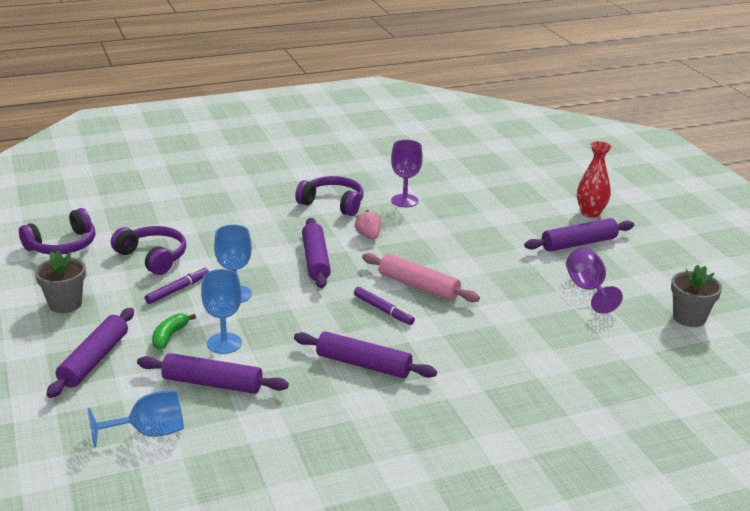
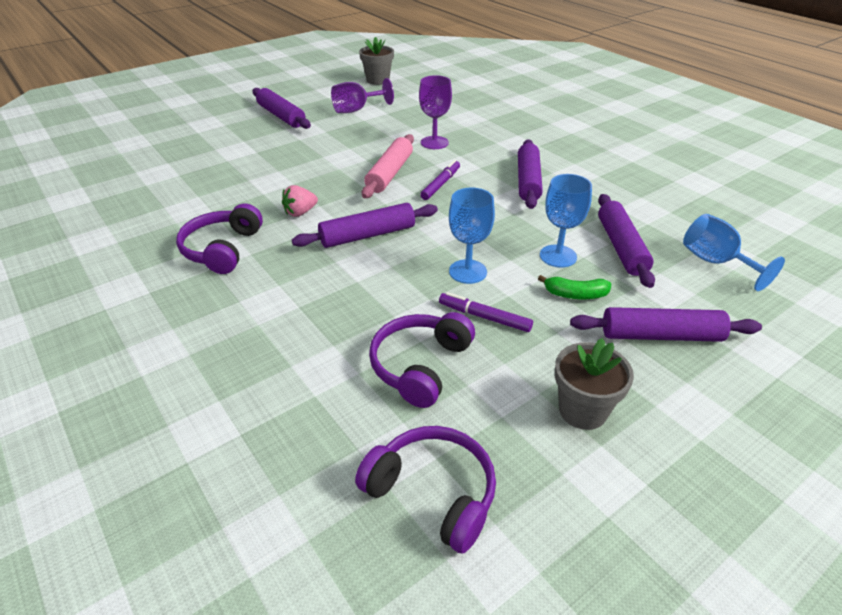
camera: 105 degrees left, 10 degrees up
(404, 201) = (207, 203): purple goblet -> purple goblet (434, 143)
(590, 213) = (221, 114): red vase -> none

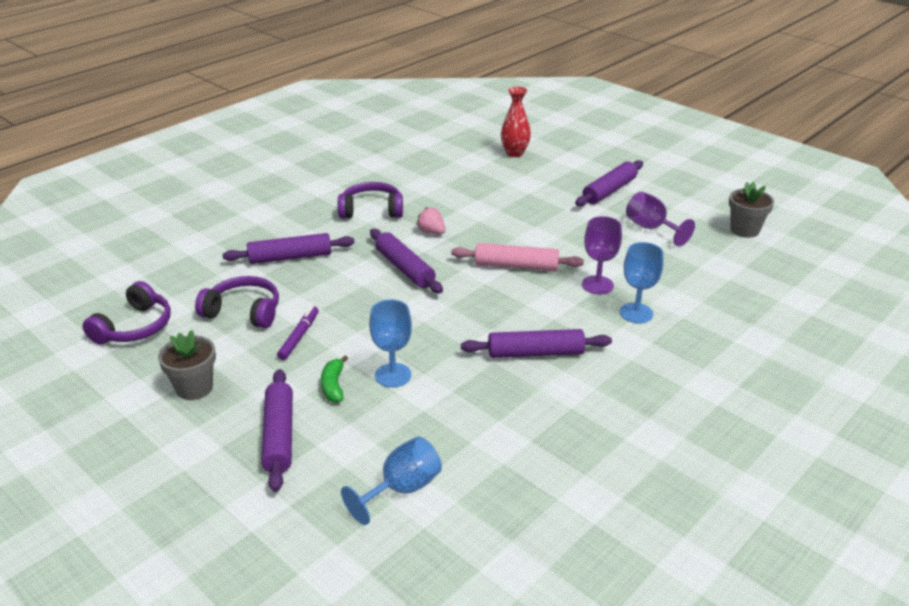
camera: 80 degrees right, 5 degrees down
(164, 148) = (514, 153): none -> red vase
(440, 184) = (506, 297): purple marker -> none
(468, 271) = (360, 324): blue goblet -> blue goblet (636, 313)
(621, 247) = (418, 418): purple rolling pin -> purple rolling pin (290, 257)

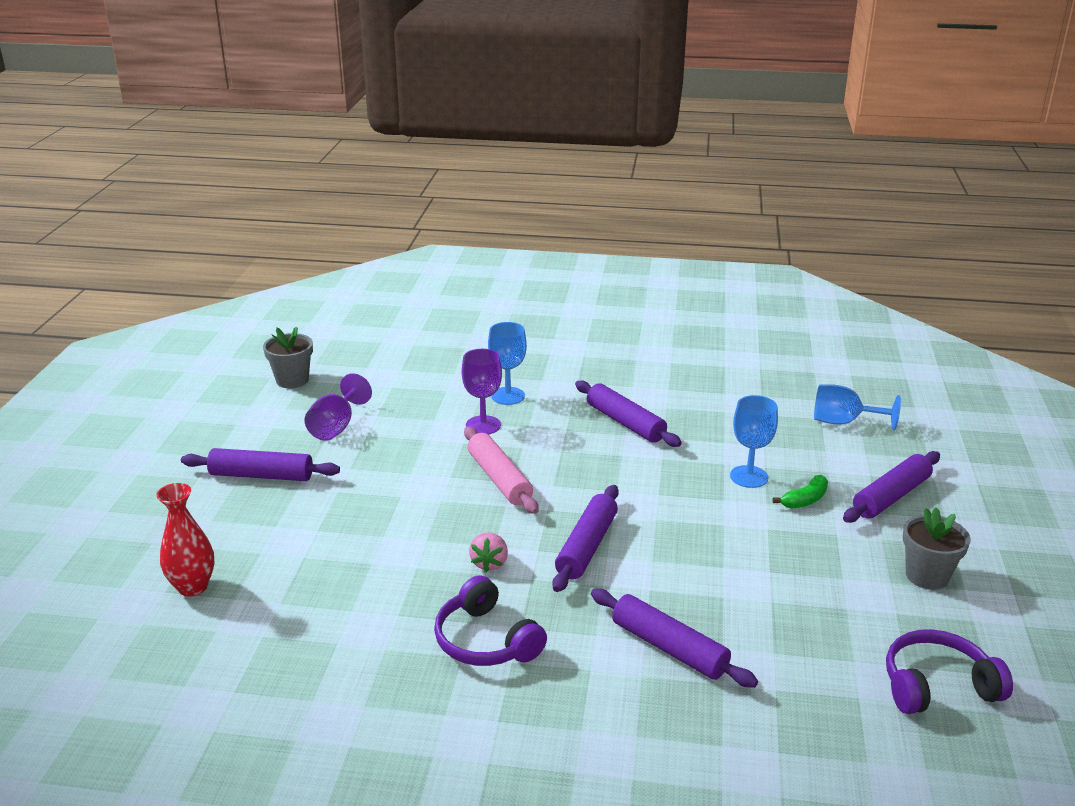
camera: 125 degrees left, 5 degrees down
(244, 311) = (801, 618): purple headphones -> none
(299, 337) = (780, 555): purple marker -> none

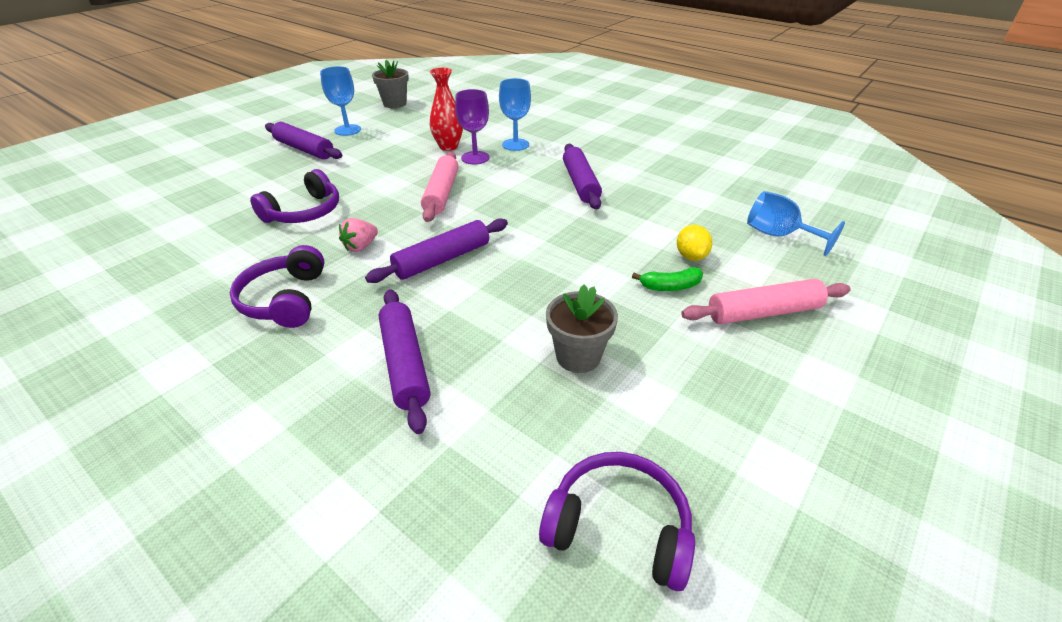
camera: 30 degrees right, 10 degrees up
(193, 587) = (179, 199): red vase -> red vase (448, 146)
(336, 427) = (383, 134): purple goblet -> none
(375, 549) = (304, 212): none -> purple headphones
(749, 477) = (638, 251): blue goblet -> blue goblet (347, 130)
(794, 466) = (691, 256): none -> yellow lemon
(891, 496) = (763, 312): purple rolling pin -> pink rolling pin
(927, 576) = (727, 402): grey flower pot -> grey flower pot (578, 356)

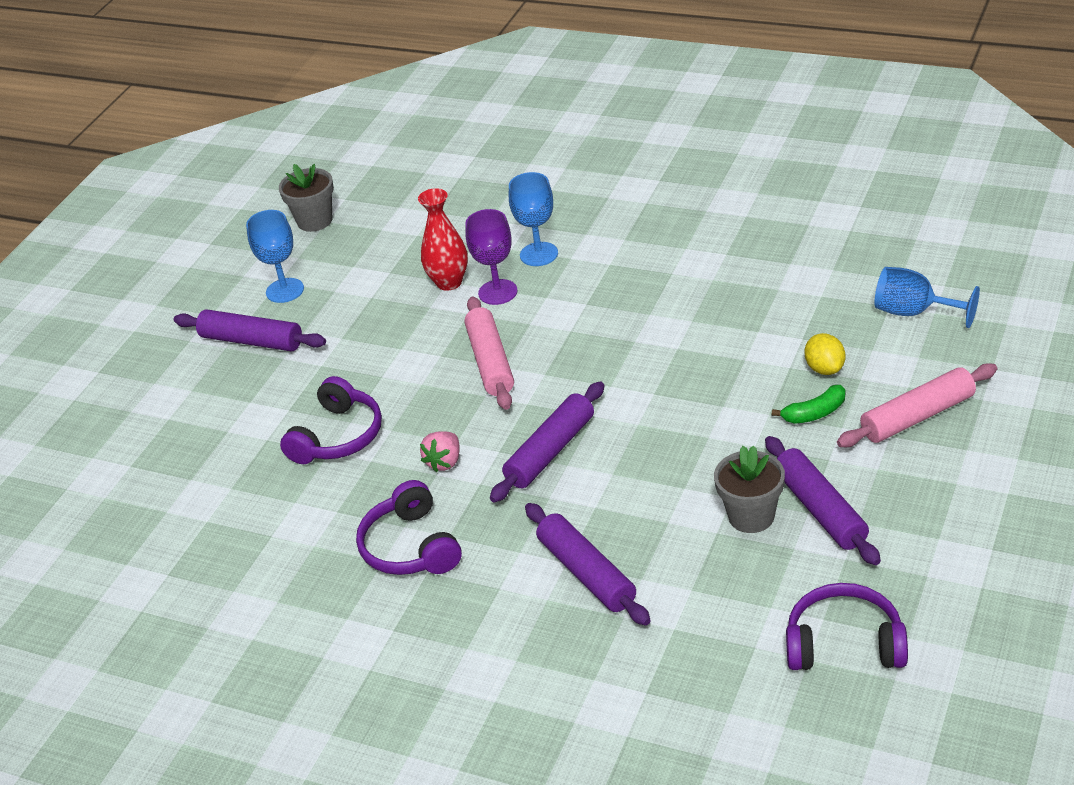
camera: 10 degrees left, 0 degrees up
(580, 183) = (656, 298): purple rolling pin -> purple rolling pin (820, 509)

